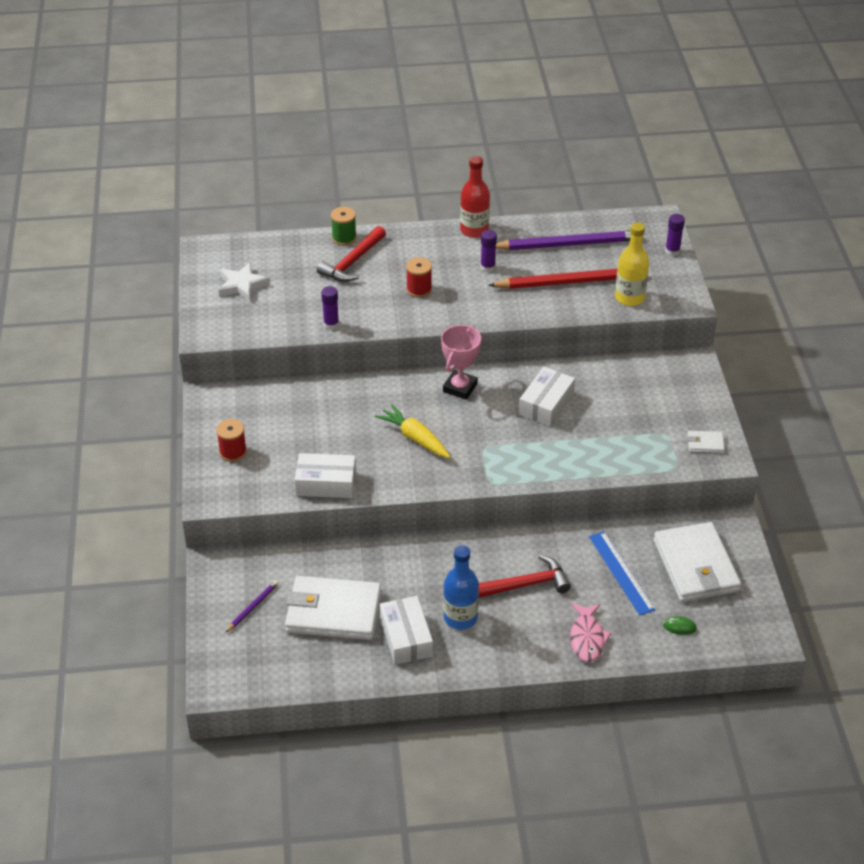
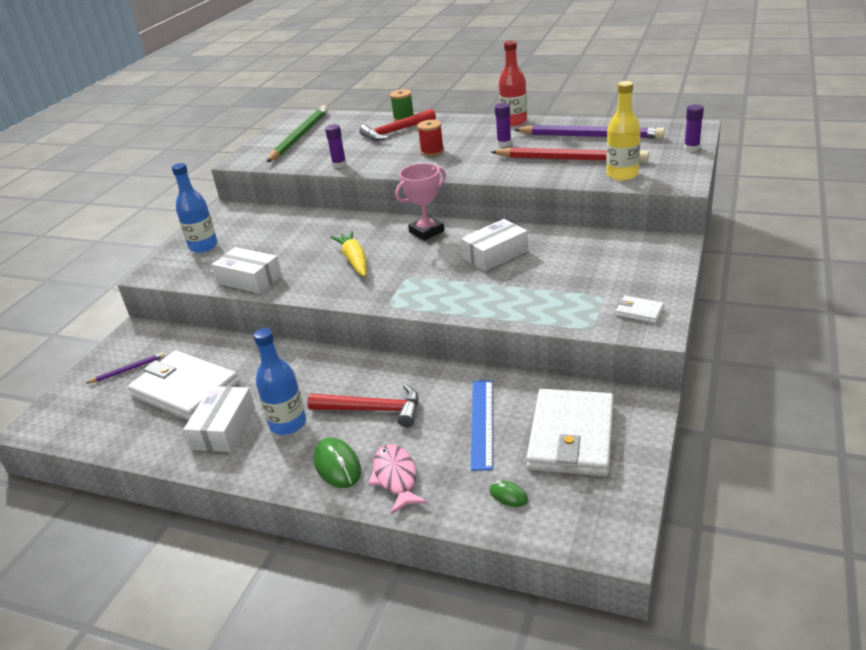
camera: 30 degrees right, 10 degrees down
(233, 452) = (203, 246): red spool -> blue bottle
(242, 285) = (299, 137): white star -> green pencil
(533, 641) = (337, 465): none -> green mouse
(587, 638) = (396, 478): pink fish -> pink fish turned 135 degrees clockwise

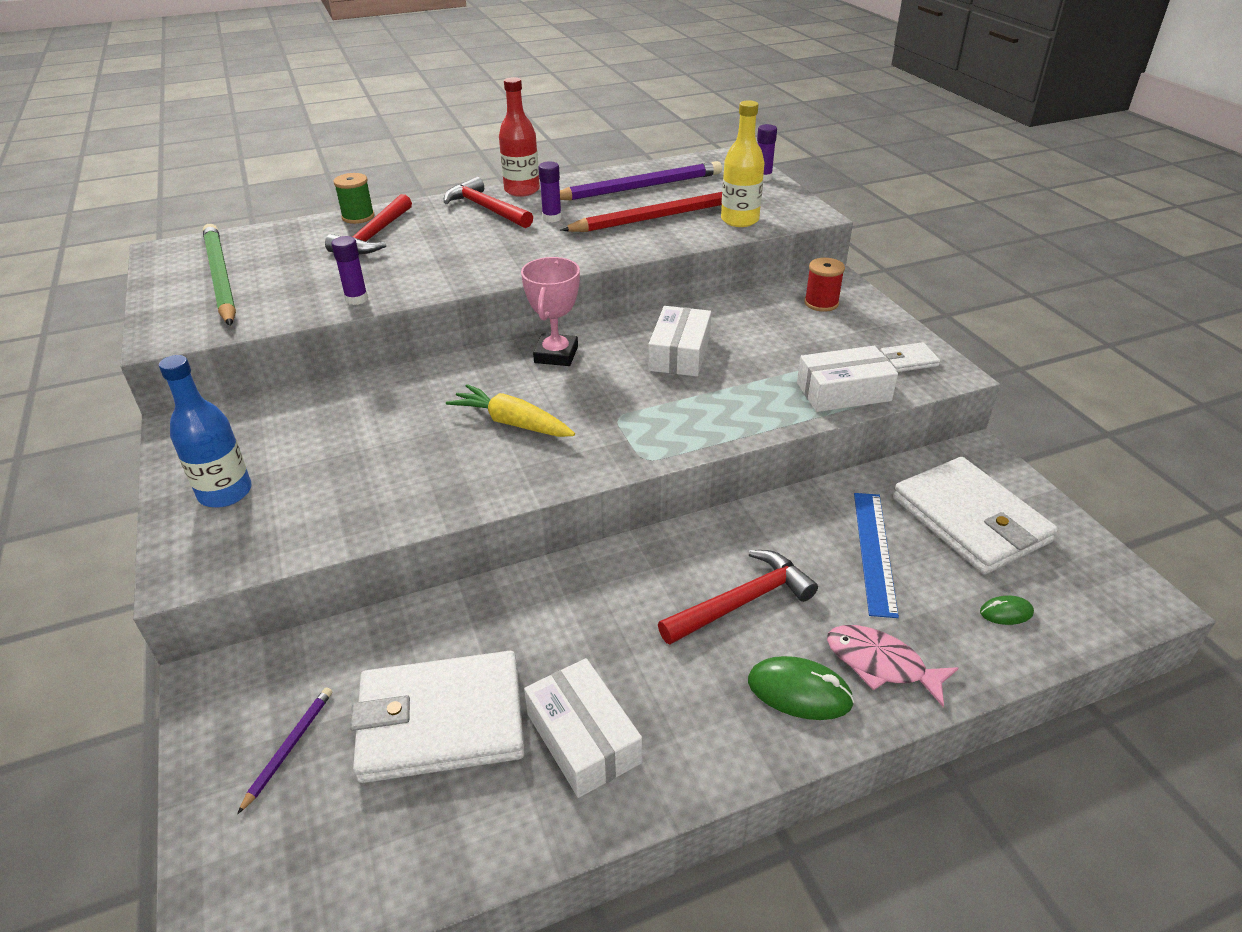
camera: 45 degrees left, 5 degrees up
(249, 279) = (388, 509): white box -> white box (843, 392)
(288, 424) = (664, 679): blue bottle -> none
(432, 151) = (470, 249): red spool -> red spool (821, 303)
(476, 129) = (486, 209): none -> red hammer
(482, 423) = (874, 551): blue ruler -> blue ruler turned 45 degrees clockwise

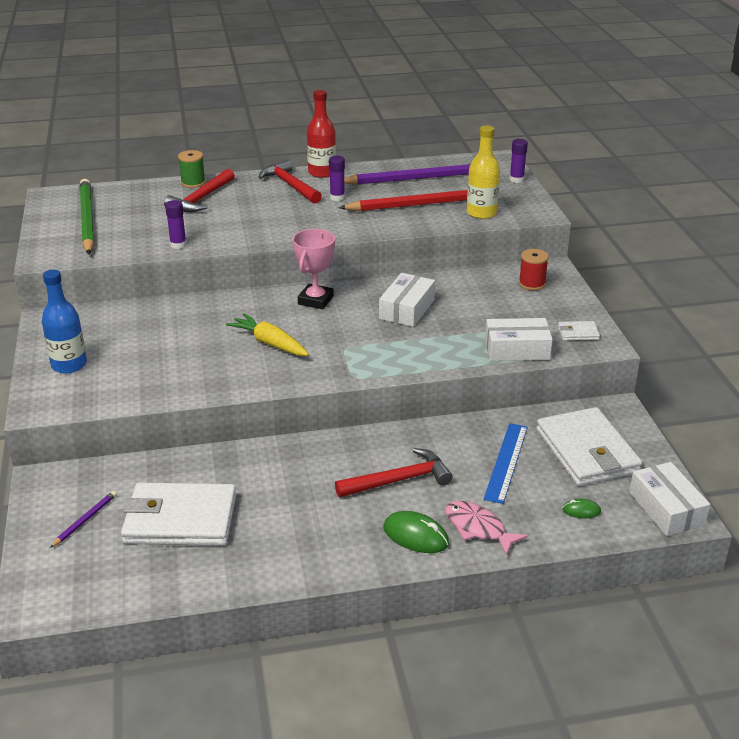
camera: 10 degrees right, 5 degrees down
(583, 738) = (266, 540): white box -> white box (666, 508)

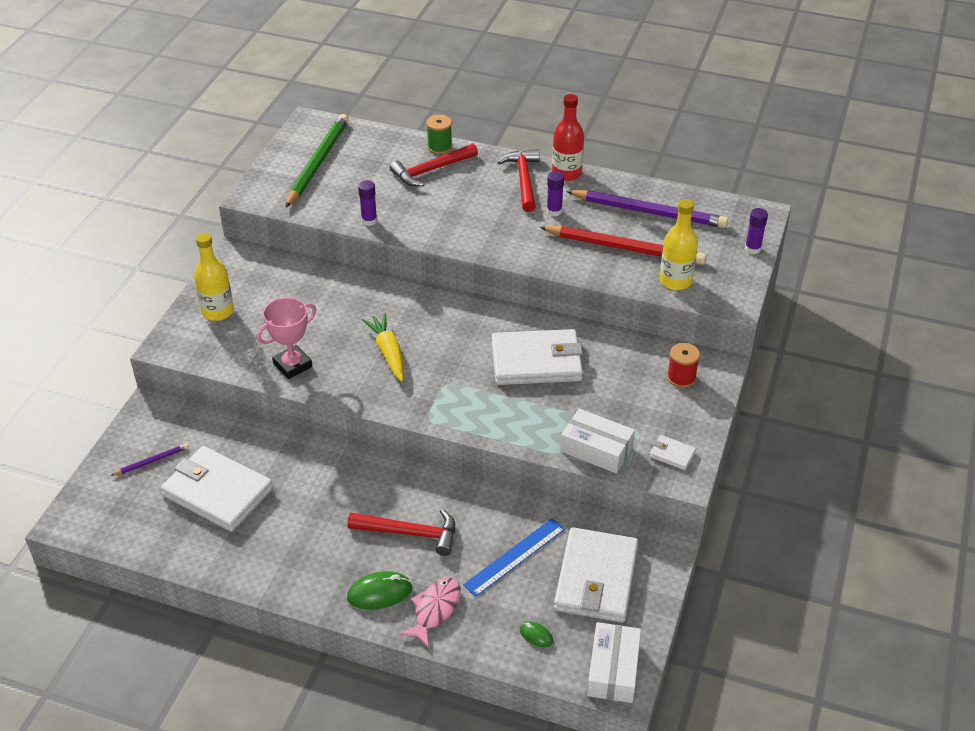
camera: 30 degrees right, 10 degrees up
(69, 365) = (218, 311): blue bottle -> yellow bottle
(315, 300) = (464, 319): pink trophy -> pink trophy (292, 365)
(407, 309) = (536, 361): white box -> white wallet
(415, 536) = (379, 593): green mouse -> green mouse turned 75 degrees counterclockwise
(478, 528) = (435, 610): pink fish -> pink fish turned 45 degrees clockwise

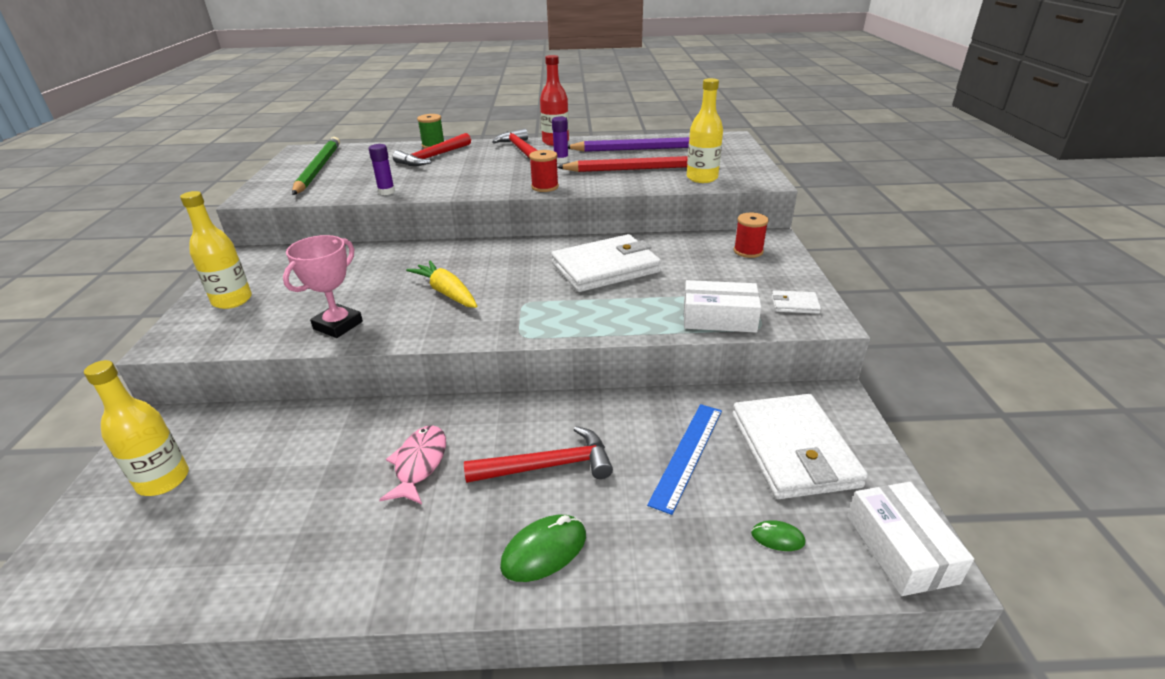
camera: 20 degrees left, 10 degrees down
(152, 461) = (163, 480): purple pencil -> yellow bottle
(217, 492) = (268, 491): white wallet -> none
(435, 610) = (630, 549): pink fish -> pink fish (419, 464)
(516, 253) = (545, 187): none -> red spool
(752, 249) = (744, 153): purple glue stick -> none

